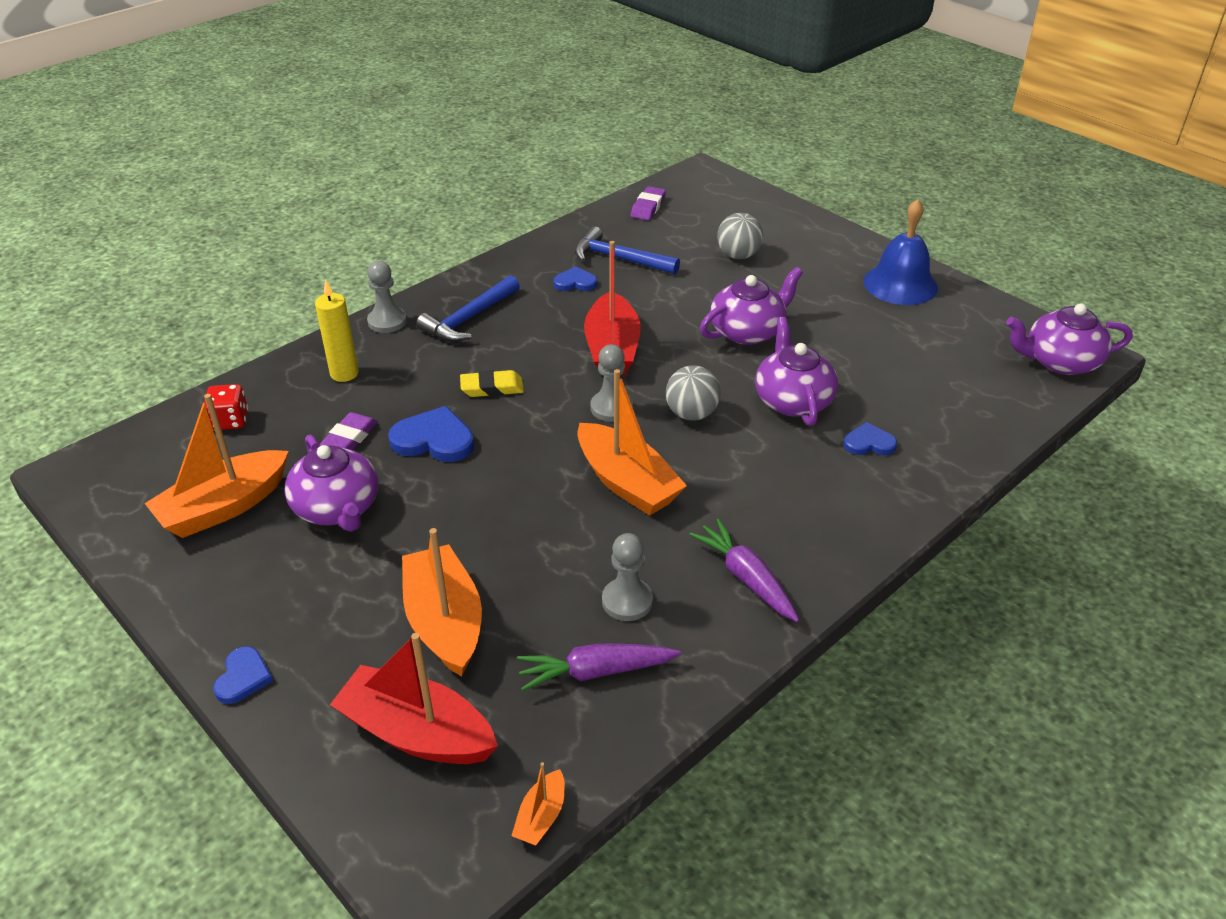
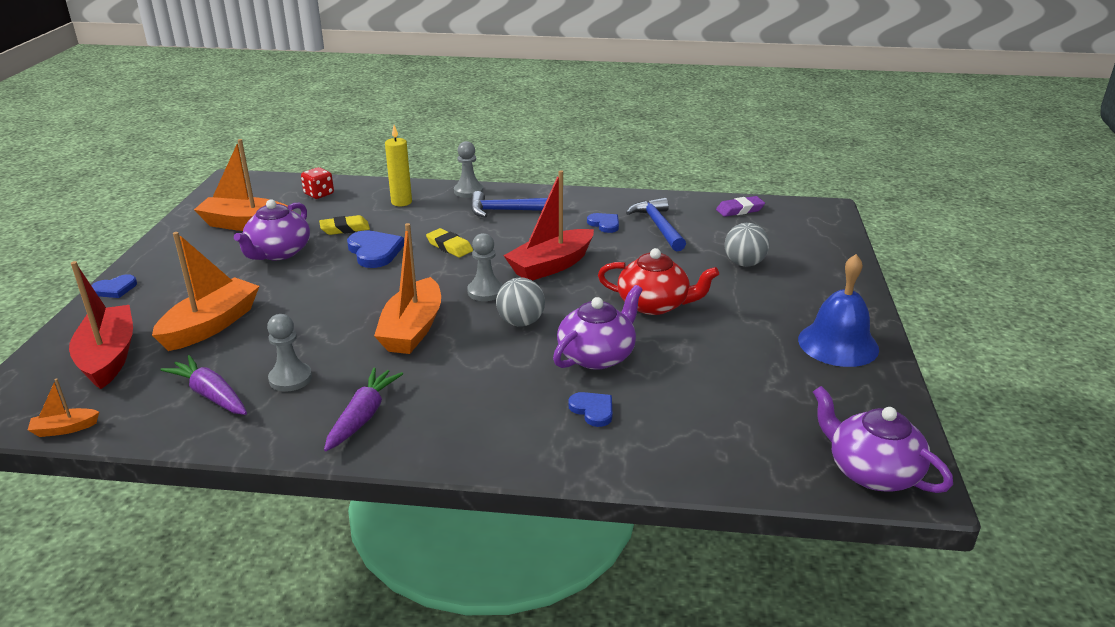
camera: 50 degrees right, 10 degrees down
(350, 438) = (345, 229): purple eraser -> yellow eraser
(748, 331) = (654, 305): purple teapot -> red teapot

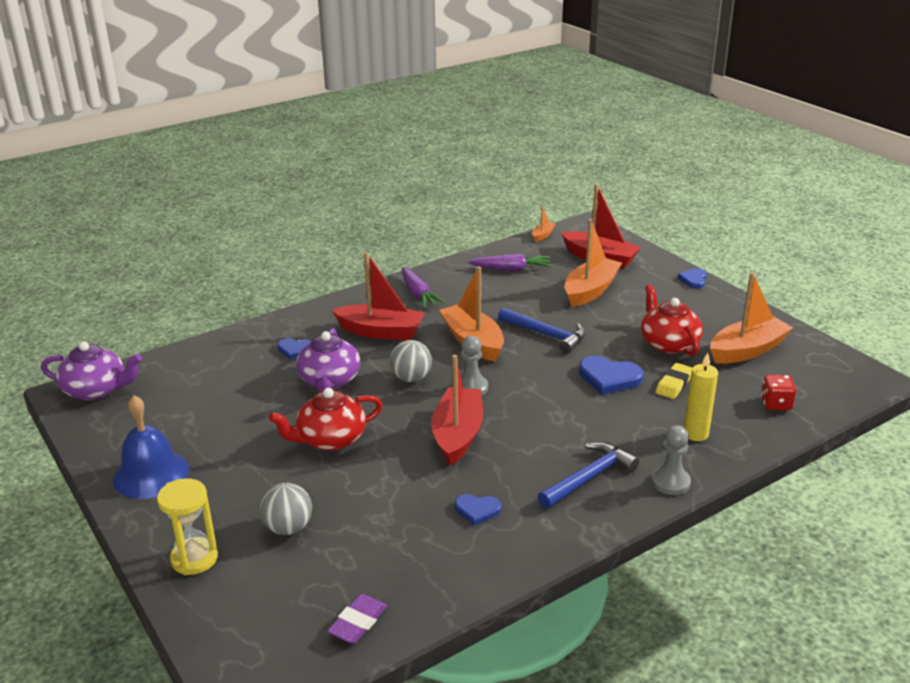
camera: 140 degrees right, 0 degrees up
(211, 325) = (590, 290): orange boat -> orange boat turned 135 degrees counterclockwise
(278, 252) = (668, 343): purple teapot -> red teapot
(290, 379) = (488, 291): grey pawn -> none
(449, 246) = (565, 410): yellow eraser -> none
(477, 385) = (381, 332): none -> red boat
(658, 226) = (421, 537): blue hammer -> blue hammer (546, 335)
(827, 273) = (194, 558): none -> yellow hourglass

